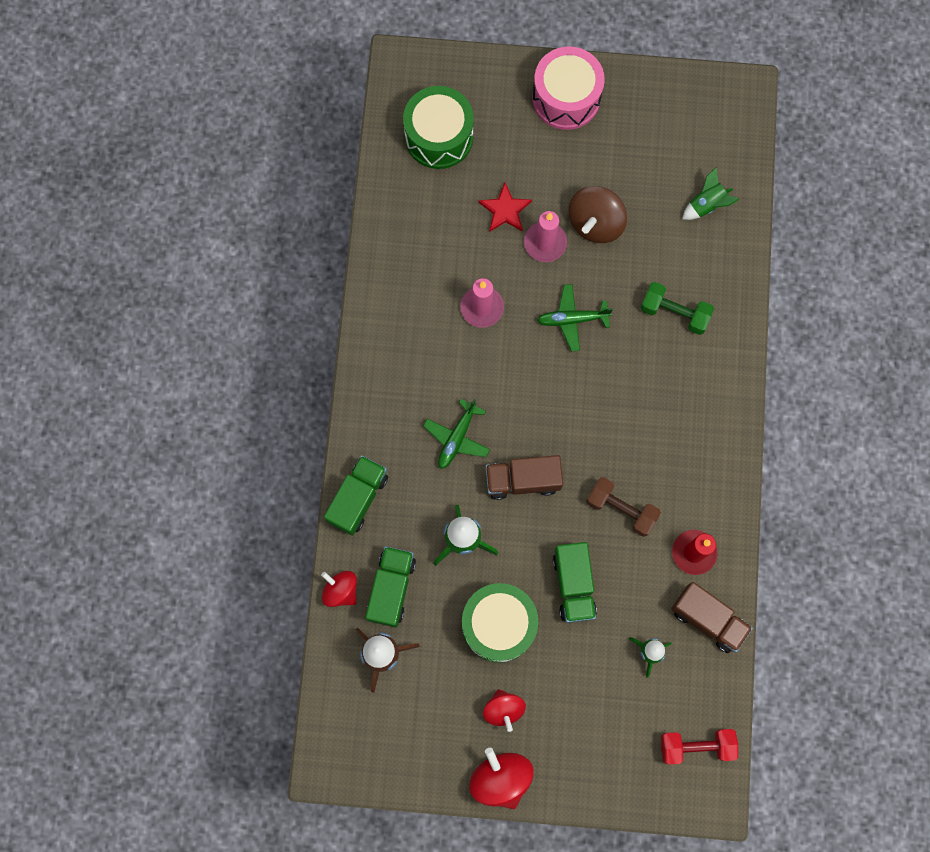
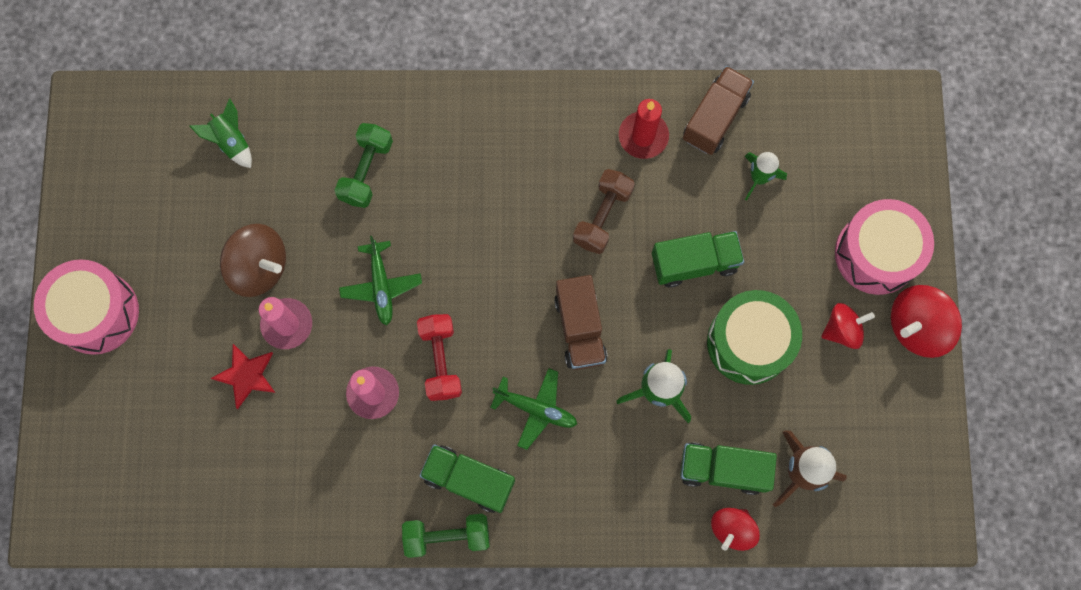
camera: 95 degrees left, 0 degrees up
(358, 498) = (620, 520): green truck -> green truck (469, 480)
(360, 359) = (447, 536): none -> green dumbbell
(439, 137) = (151, 466): green drum -> none
(570, 751) = (876, 254): none -> pink drum
(696, 746) = (851, 123): red dumbbell -> red dumbbell (441, 360)

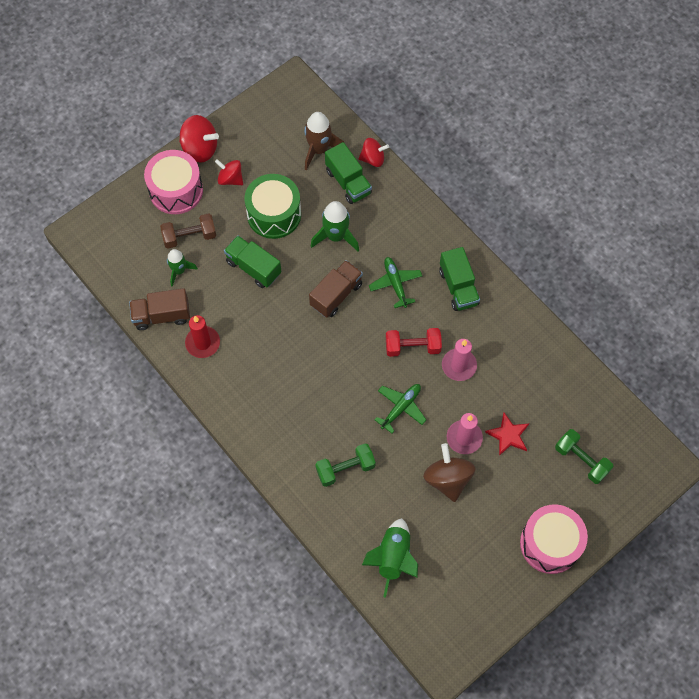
camera: 130 degrees left, 10 degrees down
(231, 142) = (393, 558): green rocket -> green rocket, size x1.54
(441, 360) = (412, 347): red dumbbell -> red dumbbell turned 45 degrees clockwise
(447, 536) = (493, 276): green dumbbell -> green dumbbell (581, 460)
(602, 216) = (266, 329): brown dumbbell -> brown dumbbell (189, 236)

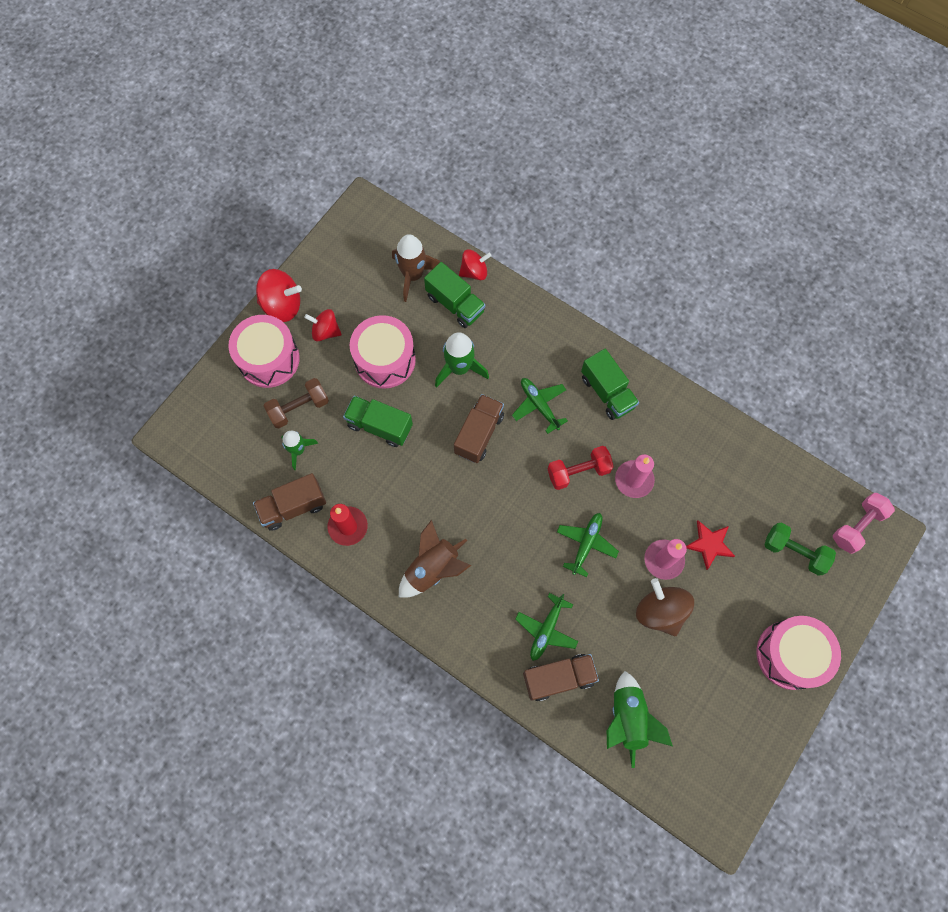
camera: 15 degrees left, 5 degrees up
(264, 395) = (432, 568): none -> brown rocket
(274, 214) = (385, 360): green drum -> pink drum
(344, 510) = (558, 678): none -> brown truck
(345, 469) = (546, 630): green dumbbell -> green plane
(644, 453) = (857, 526): none -> pink dumbbell

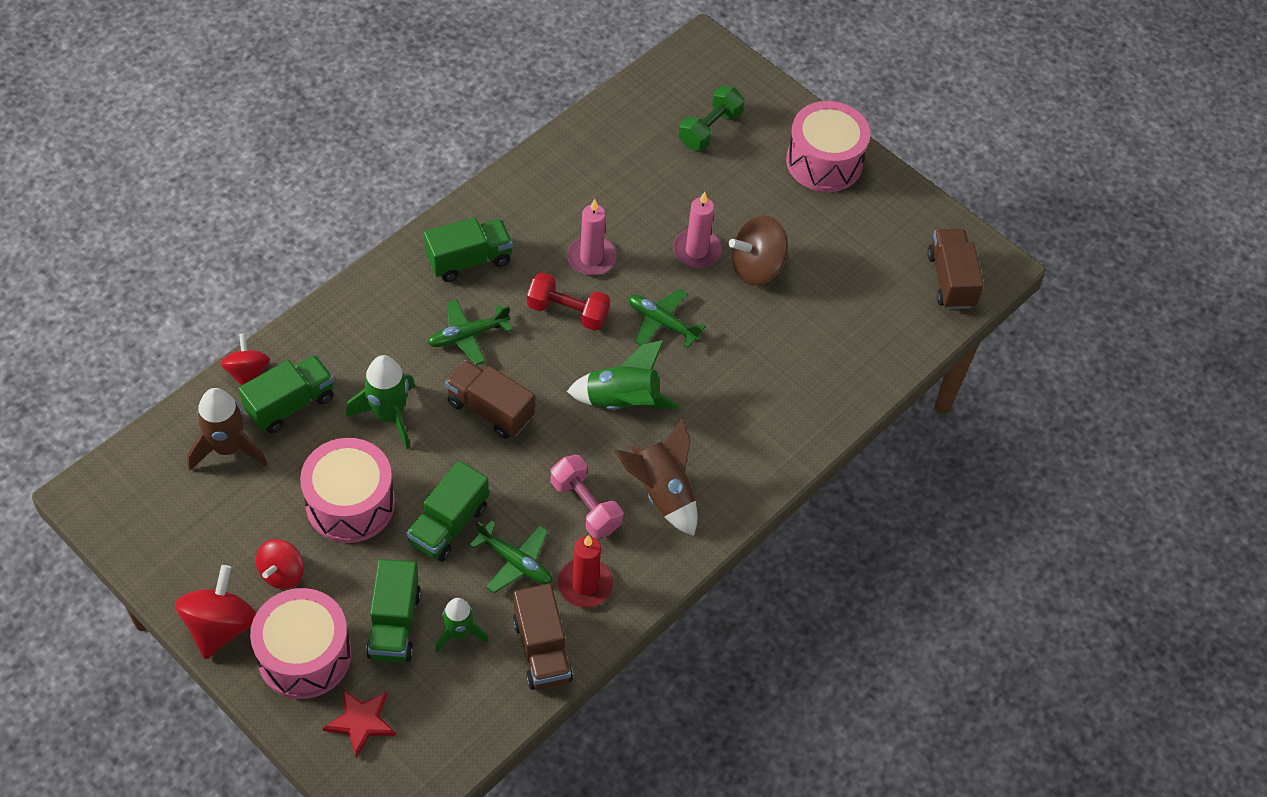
camera: 85 degrees left, 15 degrees down
(299, 408) = (394, 624): brown dumbbell -> green truck
(546, 630) = (760, 384): green plane -> green plane (515, 562)
(558, 678) = (819, 383): brown truck -> brown truck (950, 280)
(578, 472) = (567, 312): red dumbbell -> red dumbbell turned 60 degrees counterclockwise
(628, 718) = (874, 324): green rocket -> green rocket (622, 401)
(709, 544) = (686, 203): red star -> red star (361, 722)
(857, 526) = (691, 68): pink dumbbell -> pink dumbbell (585, 506)

